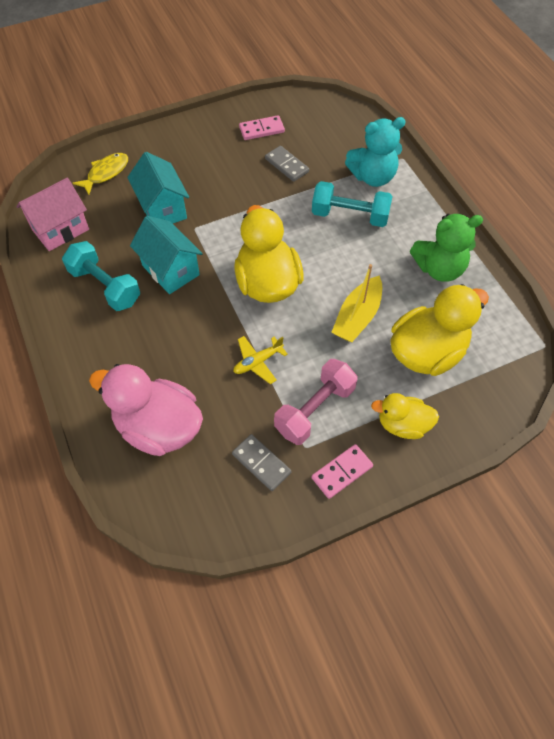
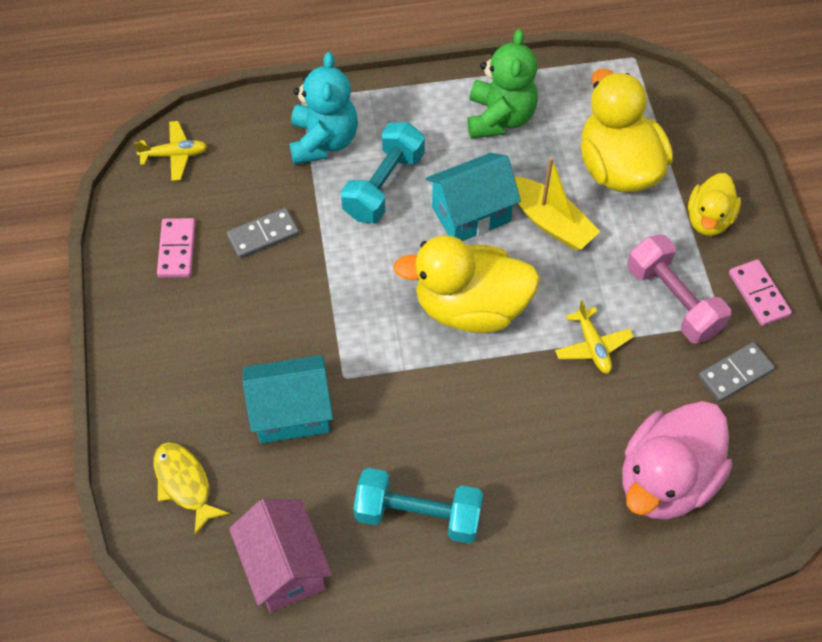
camera: 75 degrees left, 0 degrees up
(105, 286) = (418, 515): turquoise dumbbell -> turquoise dumbbell turned 45 degrees clockwise
(170, 270) = (413, 422): turquoise house -> turquoise house (471, 214)
(330, 111) = (174, 155): none -> yellow plane

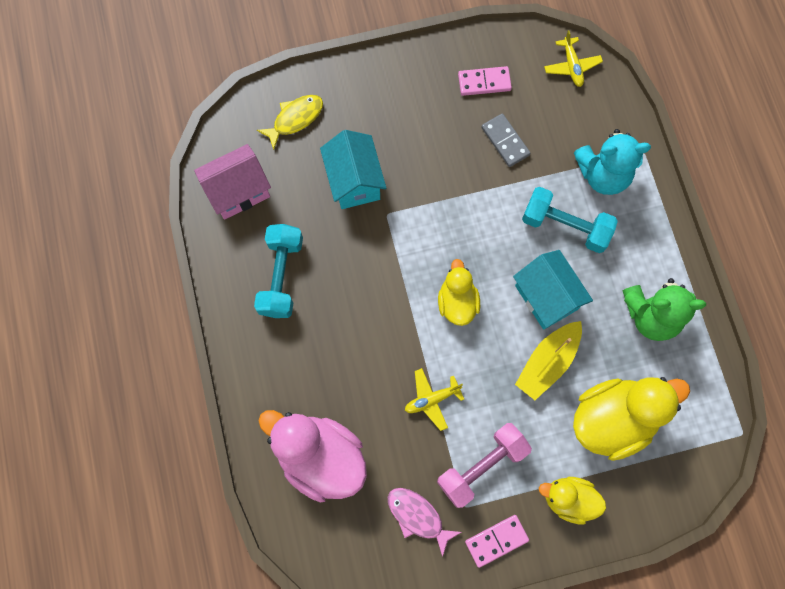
camera: 85 degrees right, 15 degrees up
(470, 307) = (457, 302): yellow duck -> yellow duck, size x0.58
(735, 373) = (417, 516): grey domino -> pink fish

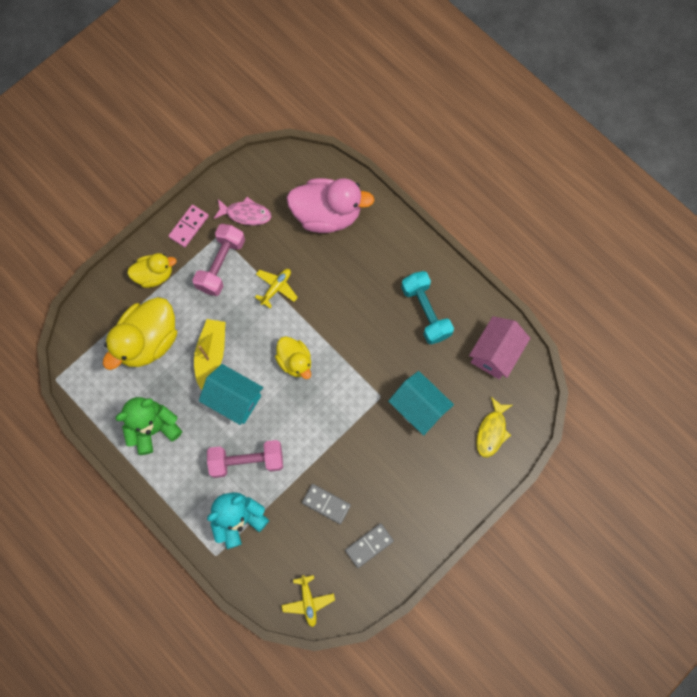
camera: 150 degrees right, 0 degrees up
(484, 82) = (369, 545): pink domino -> grey domino
(565, 226) = (247, 461): turquoise dumbbell -> pink dumbbell
(571, 66) = (308, 601): yellow plane -> yellow plane turned 150 degrees counterclockwise

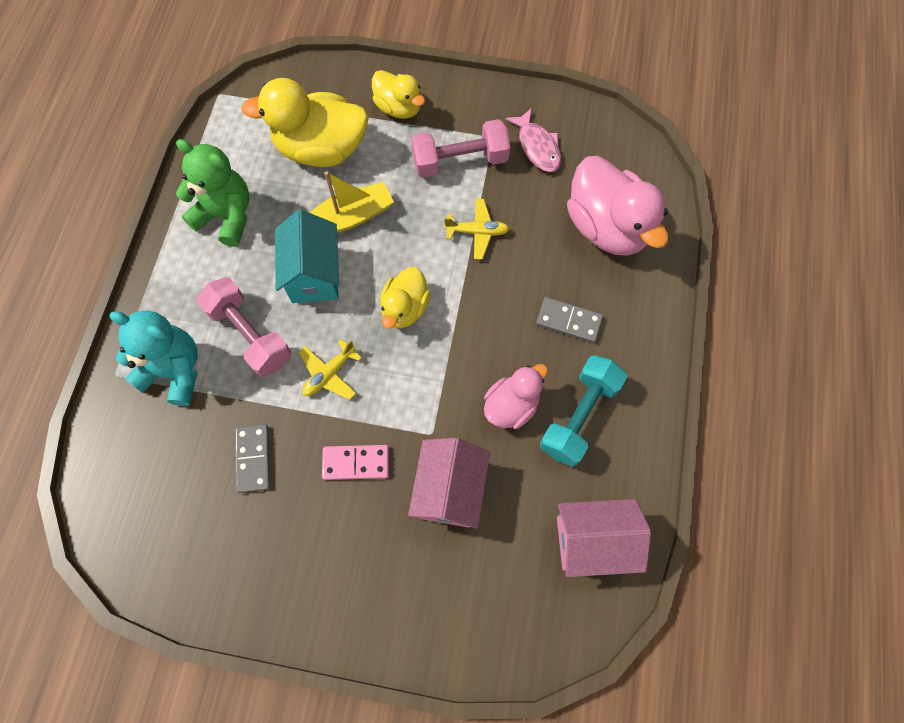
camera: 55 degrees right, 5 degrees down
(189, 226) = (478, 104): pink domino -> pink domino (356, 463)
(308, 601) = (117, 518): yellow plane -> yellow plane (329, 374)
(369, 545) = (232, 546): grey domino -> grey domino (569, 321)
(394, 343) = (511, 405): none -> pink duck
(418, 408) = (450, 490): turquoise house -> pink house
(492, 431) = (485, 608): yellow fish -> none

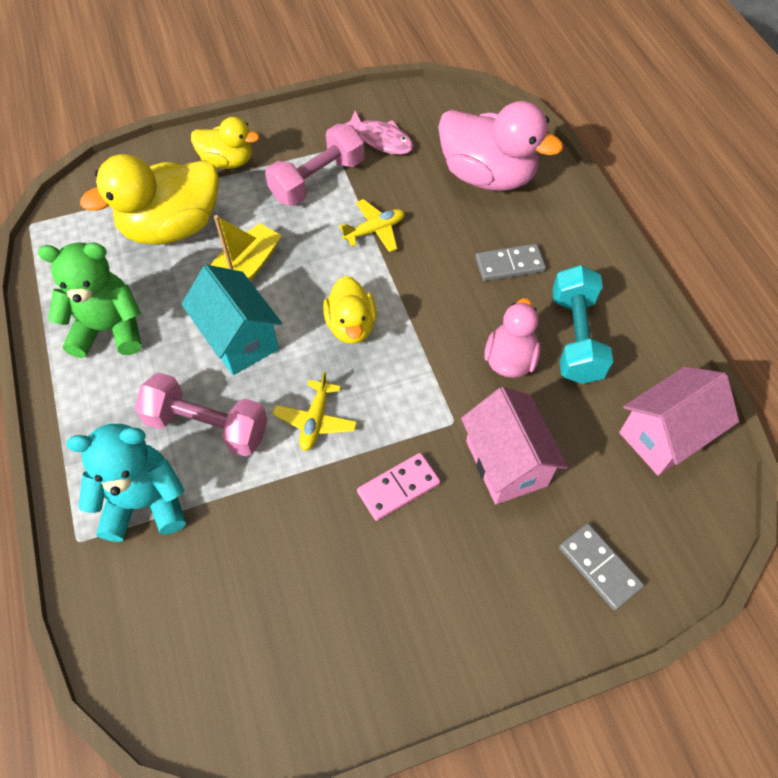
camera: 30 degrees left, 10 degrees down
(253, 459) = (289, 542): grey domino -> grey domino (599, 567)

